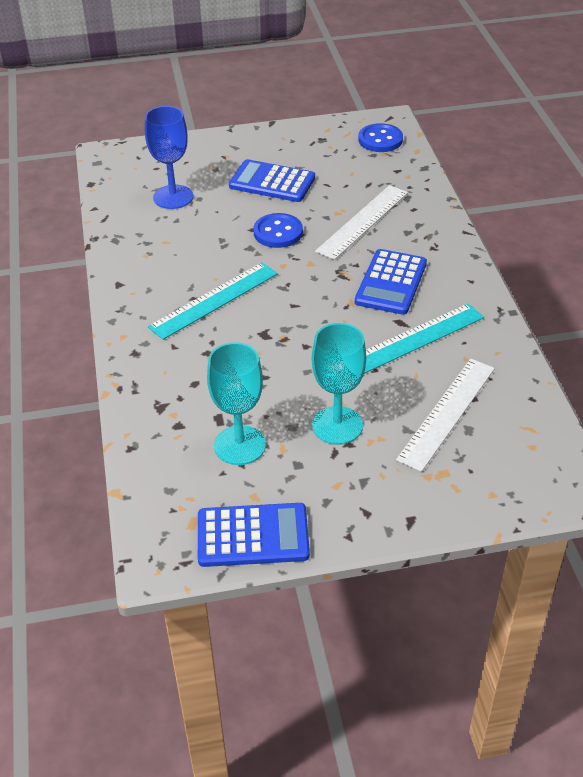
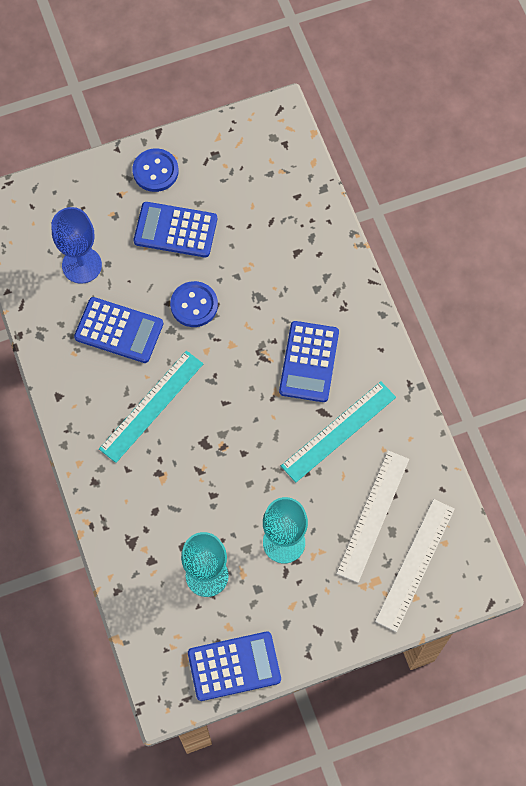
camera: 10 degrees left, 25 degrees up
(196, 243) = (119, 330): none -> blue calculator
(363, 221) = (272, 279): white ruler -> white ruler (415, 564)
(380, 140) = (274, 148): blue button -> blue button (155, 171)

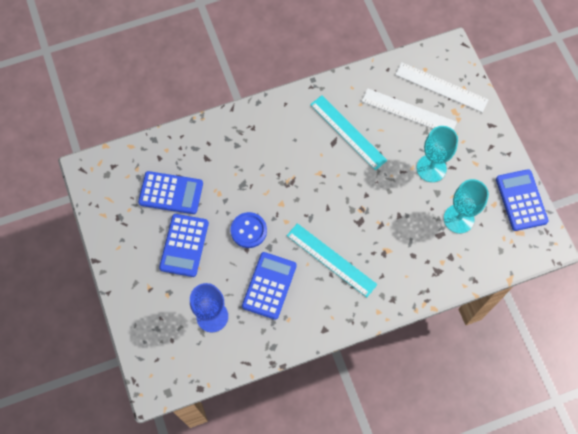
camera: 90 degrees left, 0 degrees up
(155, 171) = (130, 262): blue button -> none
(309, 362) = (295, 151): blue calculator -> blue calculator (171, 193)

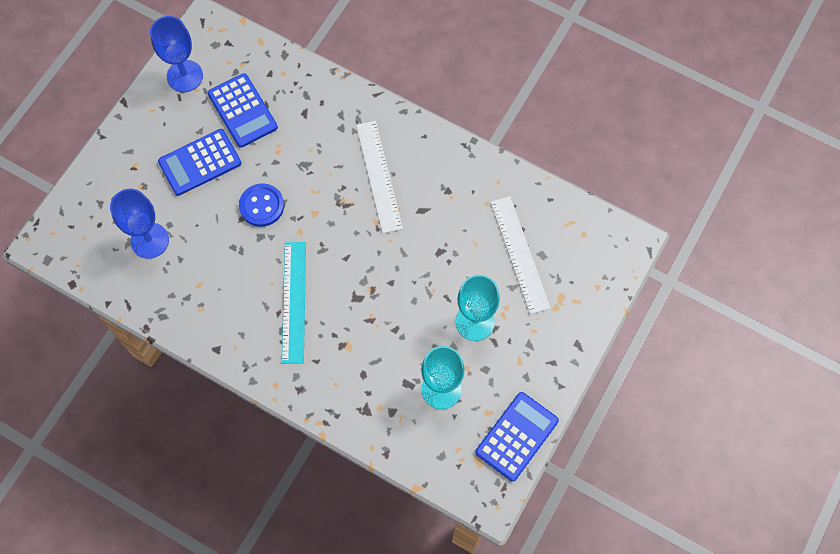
camera: 50 degrees right, 0 degrees up
(112, 209) = (185, 76): none -> blue goblet
(269, 285) = (221, 266): blue calculator -> none
(348, 132) = (445, 215): turquoise ruler -> none
(441, 87) = (577, 264): white ruler -> white ruler (378, 176)

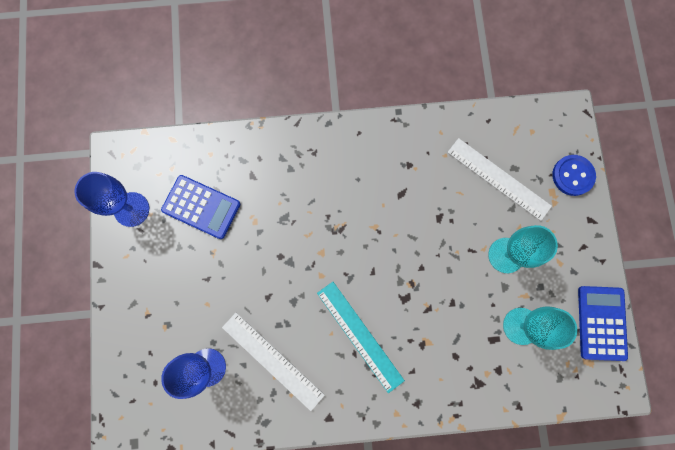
camera: 35 degrees left, 10 degrees up
(200, 162) = (199, 273): blue calculator -> none
(261, 206) = (276, 275): blue button -> blue button (572, 176)
(378, 176) = (348, 188): white ruler -> white ruler (272, 360)

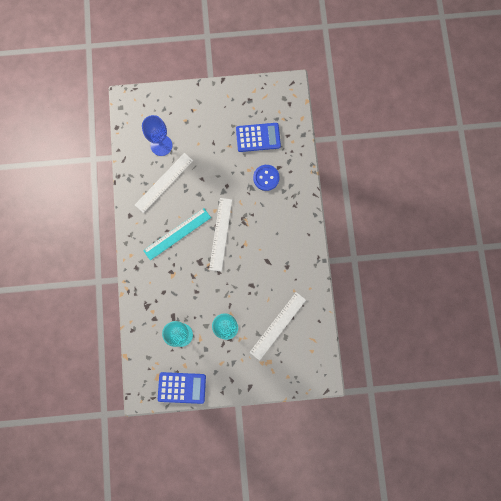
camera: 90 degrees right, 0 degrees up
(131, 209) = (256, 97): blue goblet -> none
(201, 207) = (258, 137): blue calculator -> blue calculator turned 120 degrees counterclockwise
(359, 265) = (220, 234): none -> white ruler
(572, 176) = (280, 377): blue button -> blue button (266, 178)

